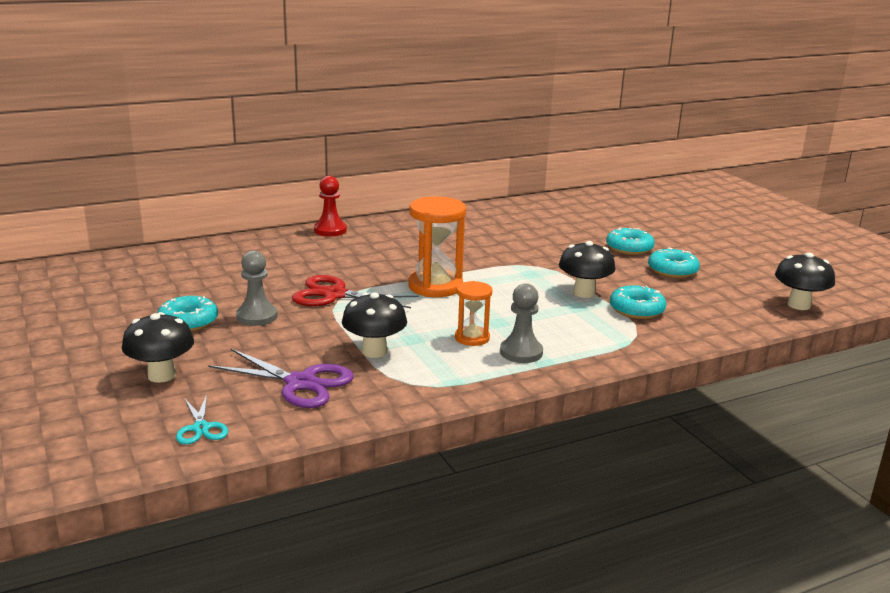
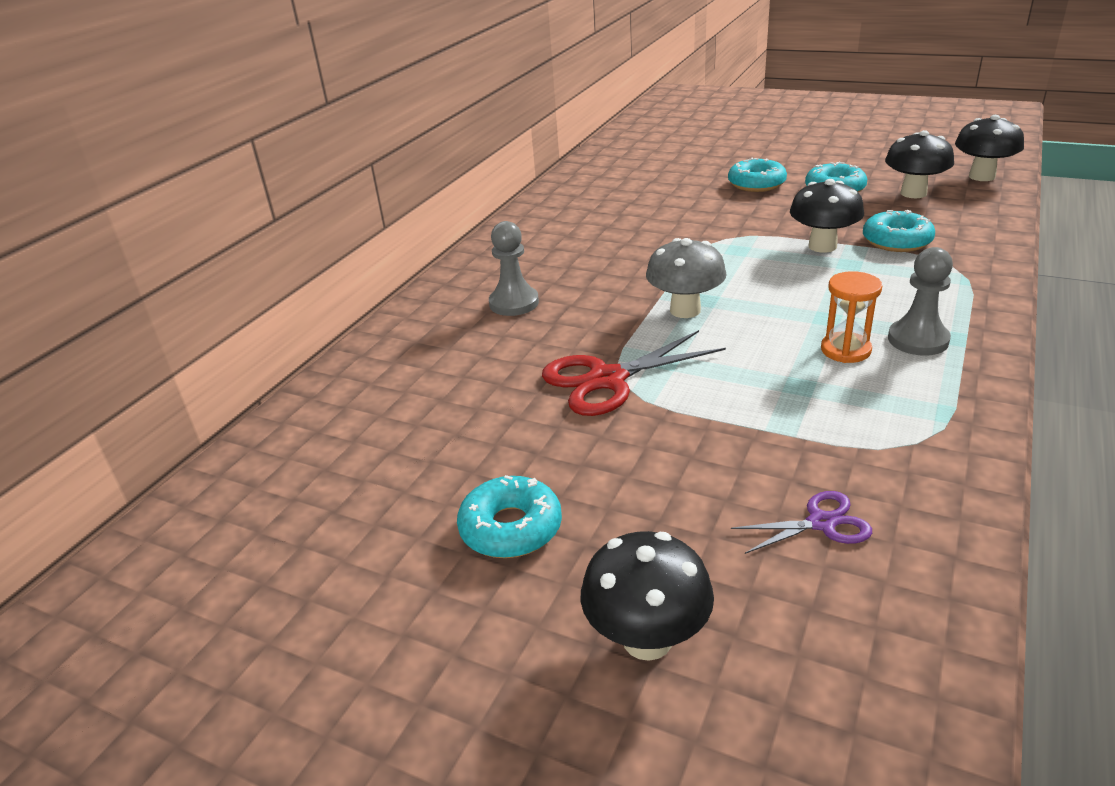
camera: 35 degrees left, 10 degrees up
(201, 428) = (865, 684): turquoise scissors -> none
(257, 316) = (580, 463): grey pawn -> grey pawn (514, 303)
(300, 383) = (821, 523): purple scissors -> purple scissors, size x0.56
(330, 230) = (431, 300): red pawn -> none
(374, 351) = (799, 426): black mushroom -> black mushroom (913, 193)
(435, 286) = (685, 310): orange hourglass -> grey mushroom

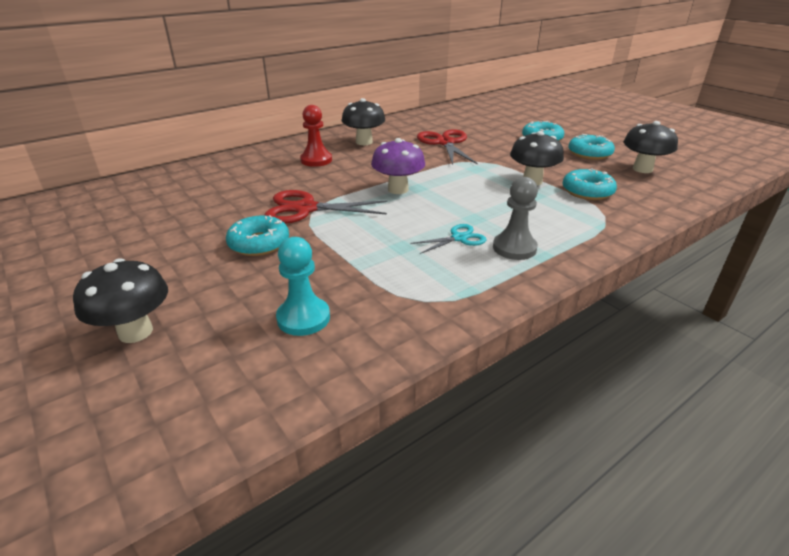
camera: 25 degrees right, 0 degrees up
(511, 528) = (158, 257): turquoise donut -> turquoise donut (259, 243)
(514, 303) = (316, 160): grey pawn -> red pawn
(650, 224) = (445, 143): none -> red scissors
(685, 310) = (398, 189): grey mushroom -> purple mushroom
(821, 523) = (303, 318): purple scissors -> turquoise pawn
(845, 350) = (459, 238): orange hourglass -> turquoise scissors
(982, 176) = (711, 172): black mushroom -> black mushroom (364, 142)

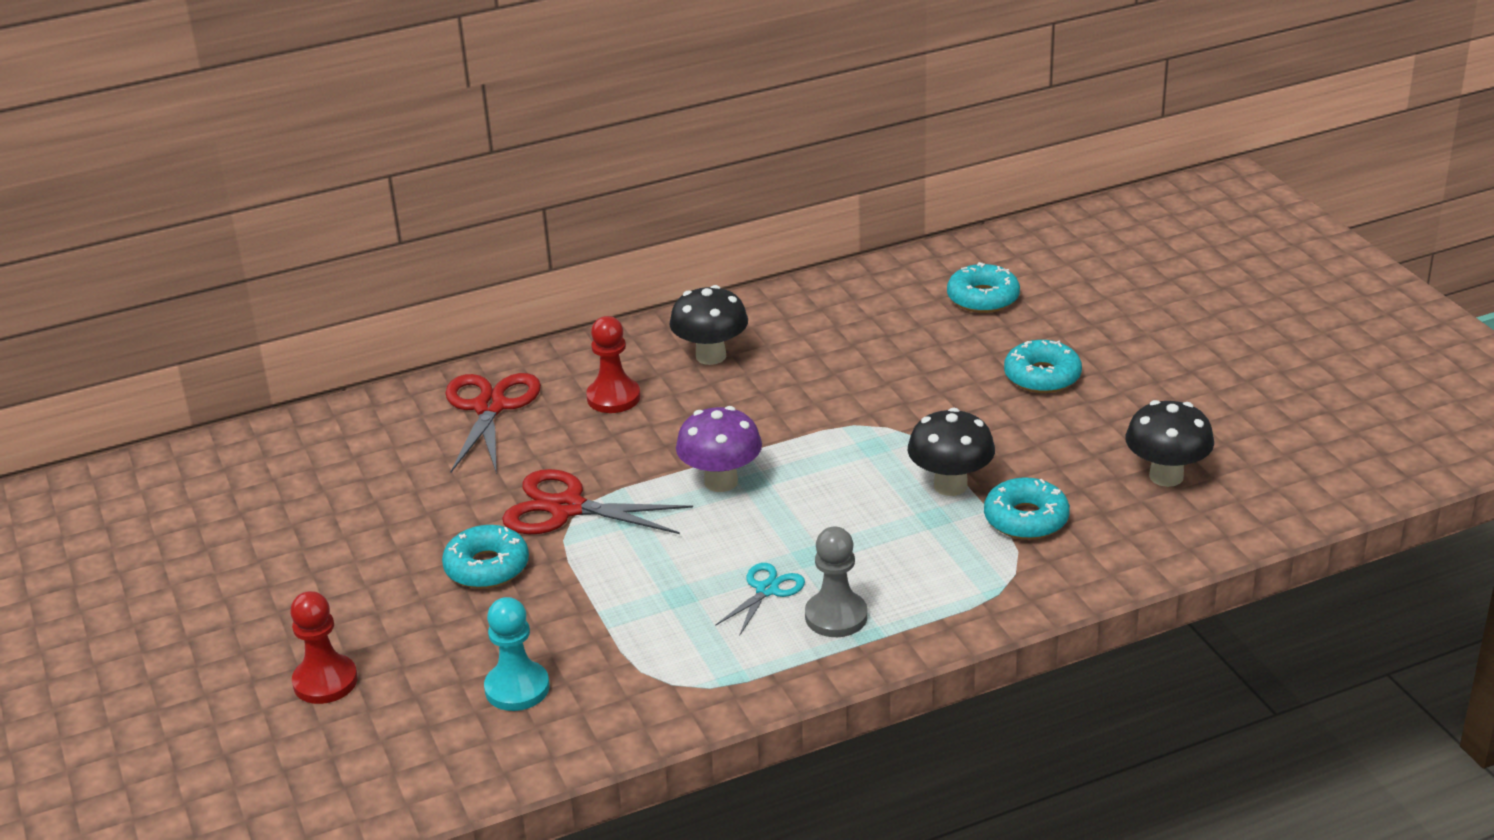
camera: 15 degrees right, 0 degrees up
(135, 332) = (325, 681): black mushroom -> red pawn
(445, 143) = (855, 372): red scissors -> red scissors (490, 407)
(459, 238) = (767, 590): turquoise scissors -> turquoise scissors turned 45 degrees counterclockwise
(589, 154) = (1102, 426): turquoise donut -> turquoise donut (983, 298)

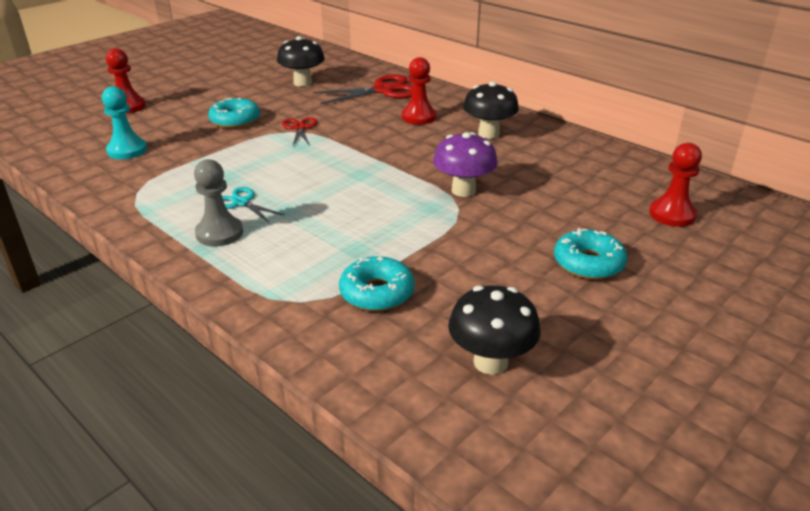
camera: 65 degrees right, 0 degrees up
(567, 508) = (300, 128): red scissors -> red scissors, size x0.56
(721, 482) = (352, 164): purple mushroom -> purple mushroom (463, 190)
(767, 590) = (241, 203): turquoise scissors -> turquoise scissors turned 150 degrees counterclockwise
(950, 485) = (401, 249): black mushroom -> black mushroom (302, 83)
(983, 298) = (672, 214): turquoise donut -> red pawn

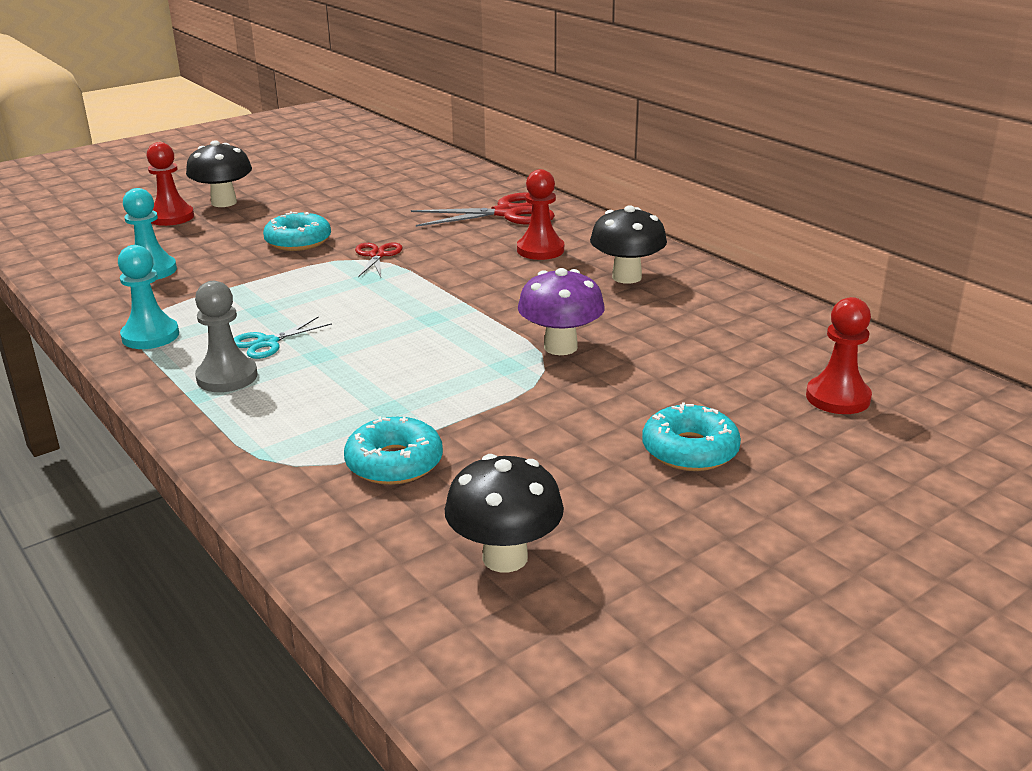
camera: 10 degrees right, 5 degrees down
(145, 204) = (150, 336): none -> turquoise pawn
(241, 203) = (268, 343): turquoise scissors -> turquoise scissors turned 90 degrees counterclockwise
(302, 83) = (403, 198): black mushroom -> black mushroom (224, 202)

